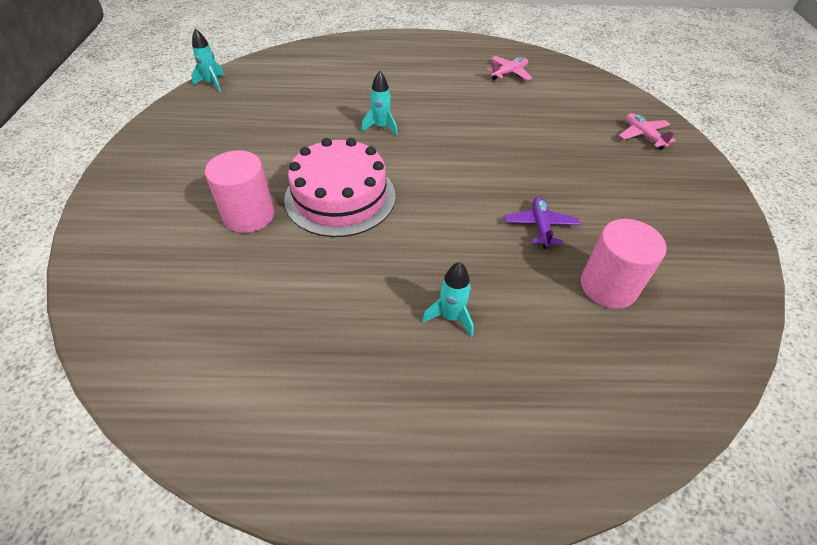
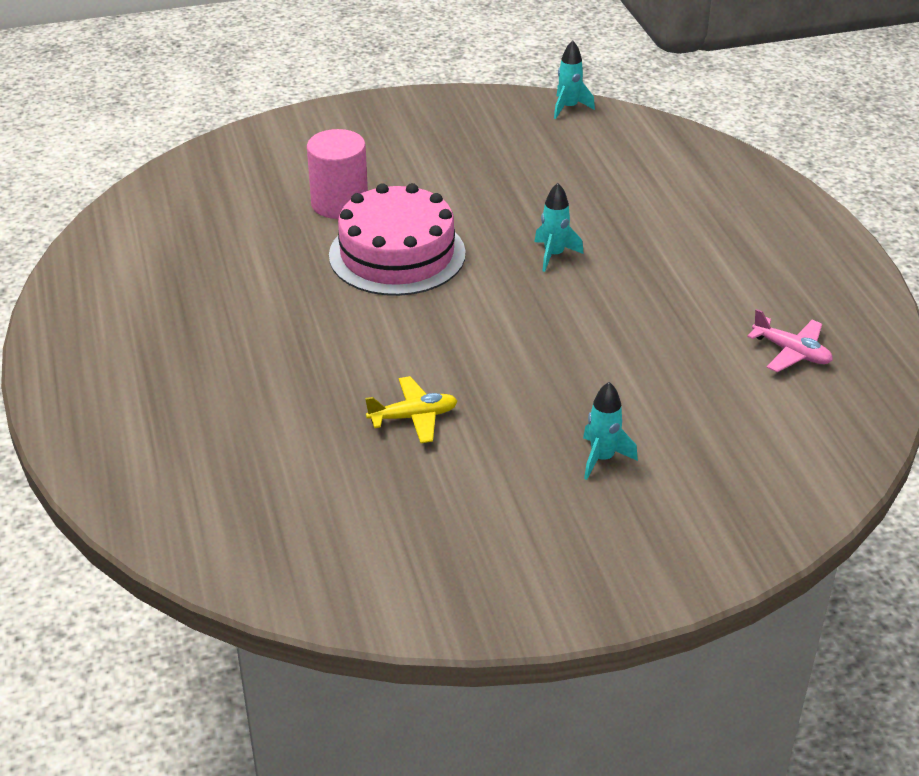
camera: 75 degrees right, 10 degrees down
(451, 317) = (243, 364): turquoise rocket -> turquoise rocket (602, 458)
(540, 226) = (413, 417): purple plane -> yellow plane
(608, 286) = (328, 481): pink cylinder -> none
(643, 136) = (693, 517): pink plane -> none

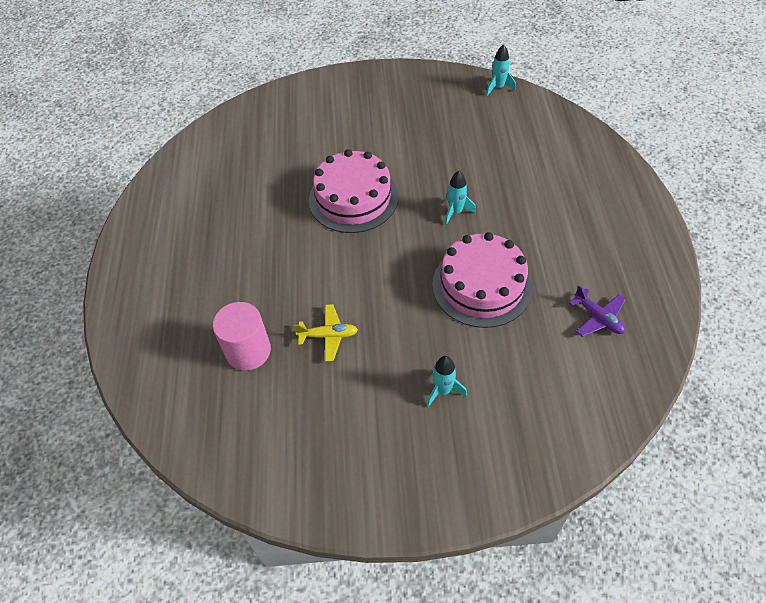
camera: 15 degrees right, 15 degrees up
(339, 203) = (328, 152): pink cylinder -> pink cylinder (248, 351)
(619, 334) = (482, 285): none -> pink cake
(791, 352) = (598, 318): pink plane -> purple plane

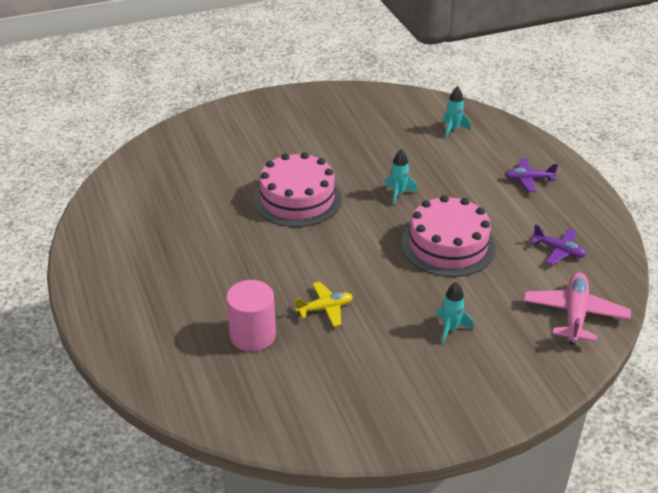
camera: 20 degrees left, 15 degrees down
(498, 87) = (392, 94): turquoise rocket -> turquoise rocket (453, 129)
(583, 404) = (574, 314): none -> pink plane
(601, 220) = (528, 179): none -> purple plane

